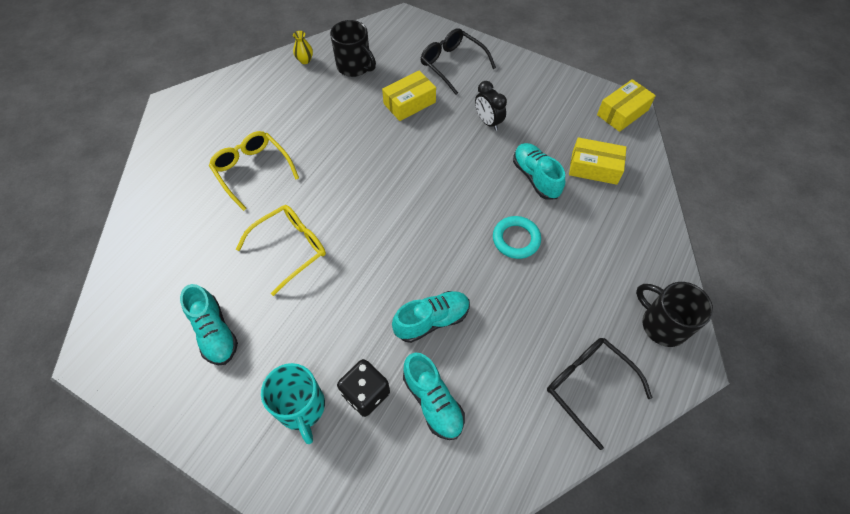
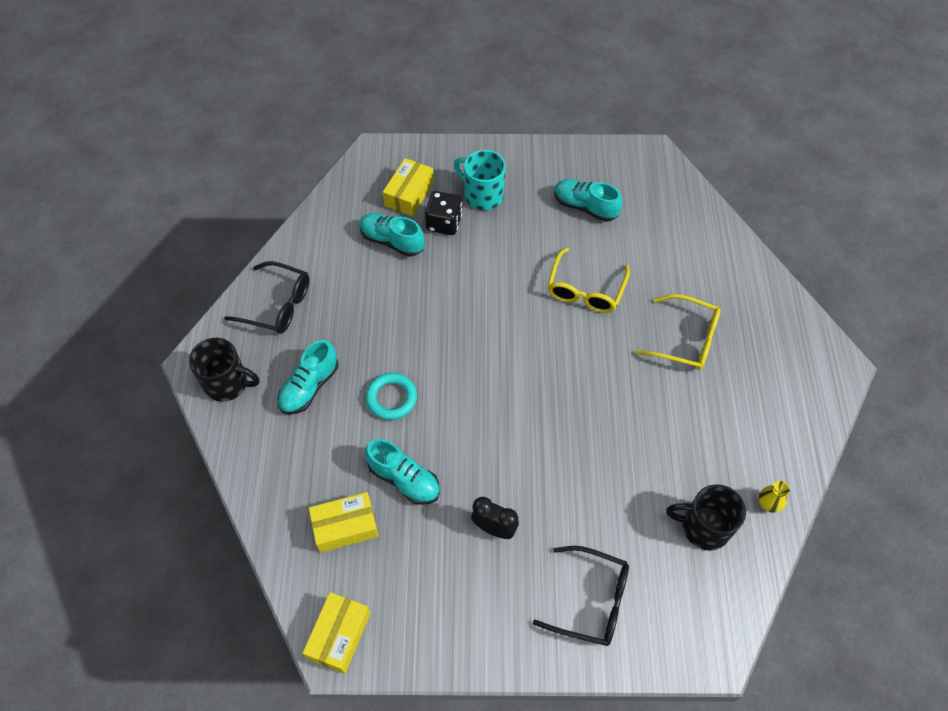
camera: 150 degrees right, 0 degrees up
(409, 103) = (599, 507): yellow box -> yellow box (409, 194)
(432, 320) = (426, 293): turquoise shoe -> turquoise shoe (309, 386)

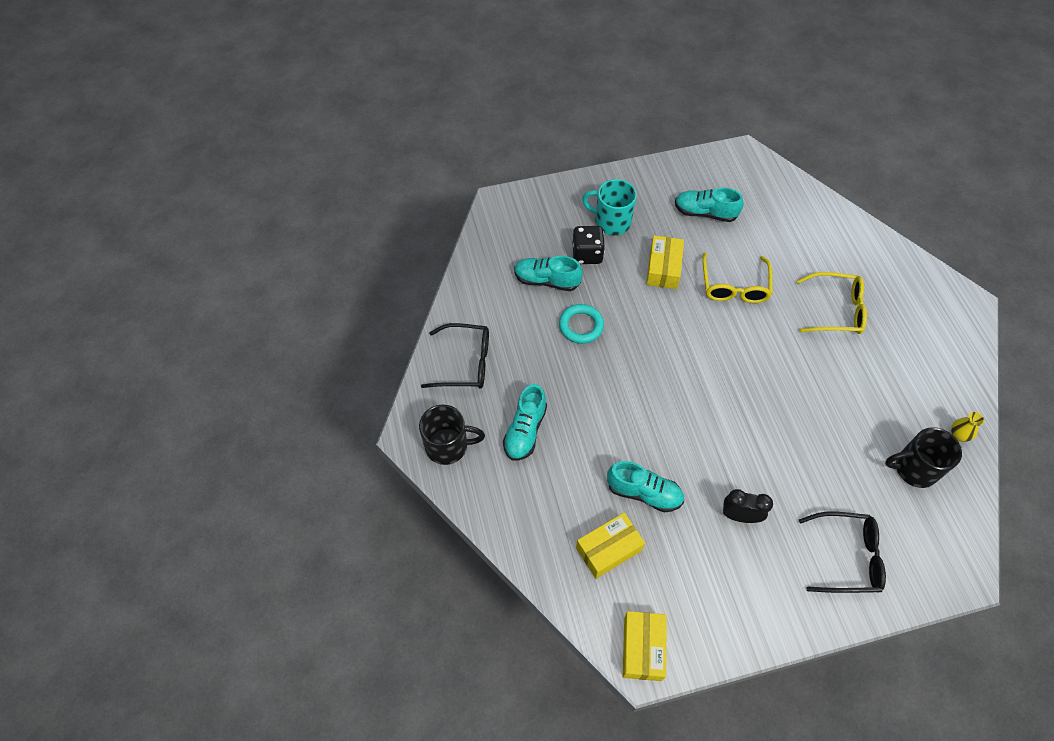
camera: 15 degrees left, 0 degrees up
(391, 398) = (603, 423): turquoise ring -> turquoise ring (581, 326)
(409, 194) = (545, 234): yellow box -> yellow box (663, 268)

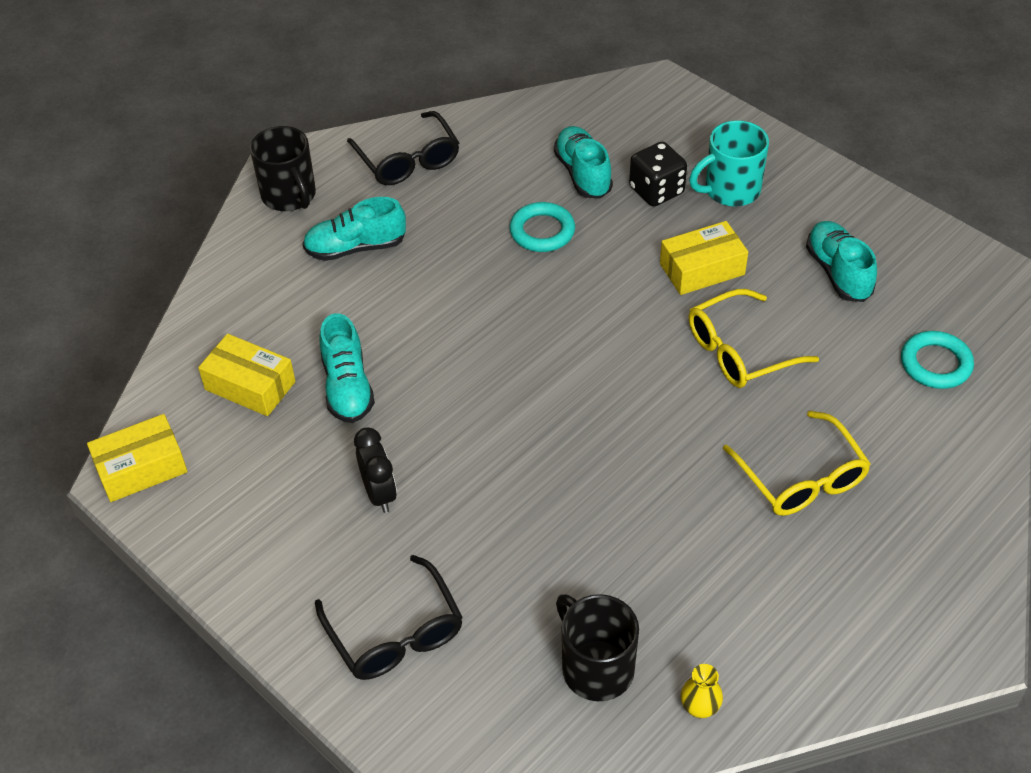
camera: 60 degrees right, 10 degrees down
(611, 221) = (730, 190): turquoise mug -> turquoise mug turned 105 degrees counterclockwise
(792, 213) = (935, 364): none -> turquoise ring

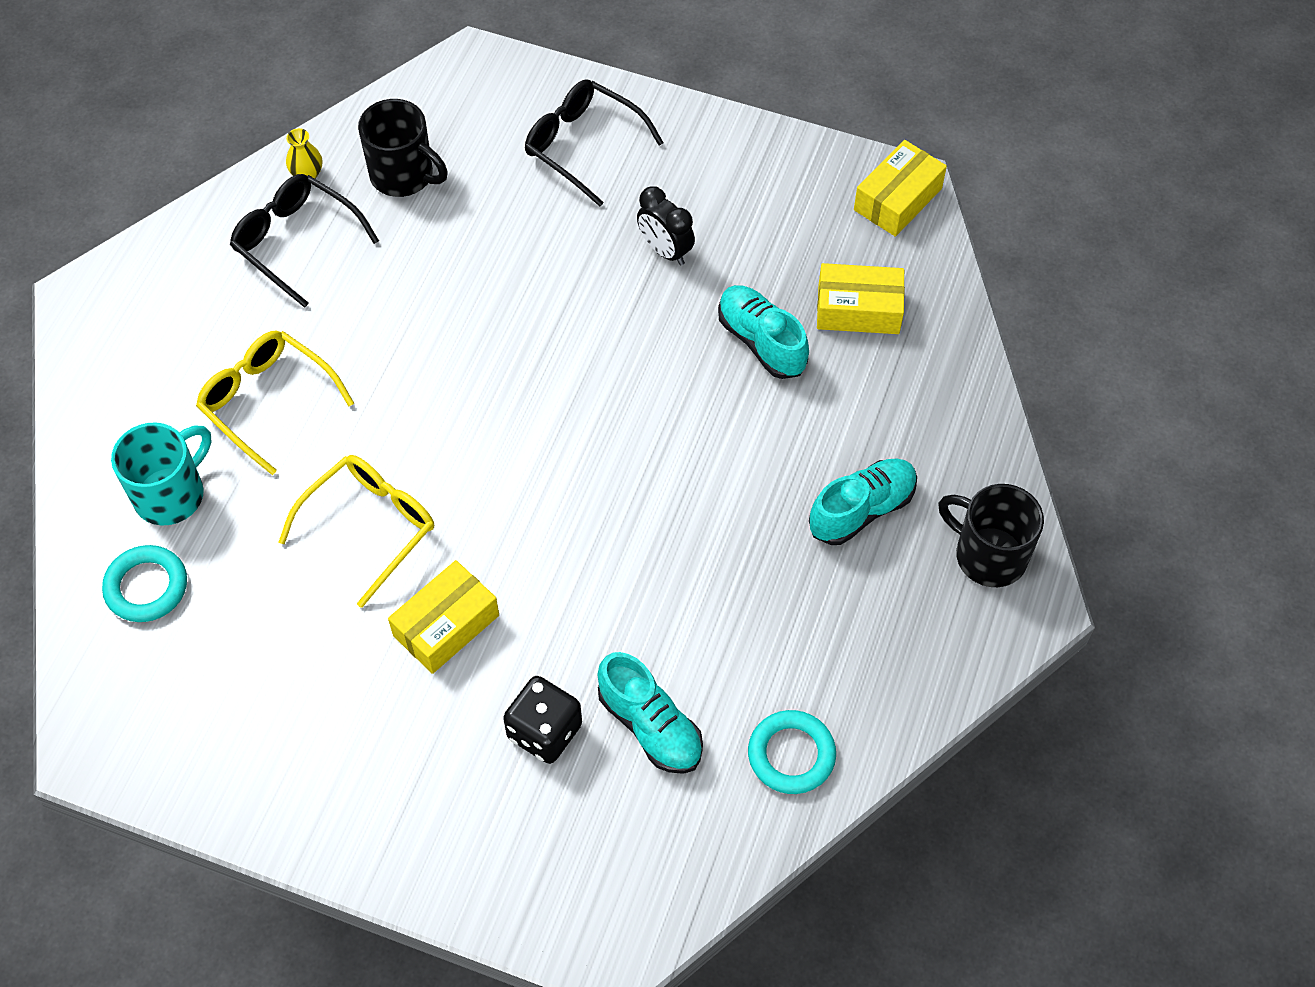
camera: 155 degrees right, 10 degrees up
(408, 161) = (881, 664): black glasses -> black glasses (295, 241)
(542, 231) = (658, 613): turquoise ring -> turquoise ring (791, 755)
(730, 190) = (450, 768): turquoise mug -> turquoise mug (171, 494)
(838, 272) = (281, 680): turquoise shoe -> none

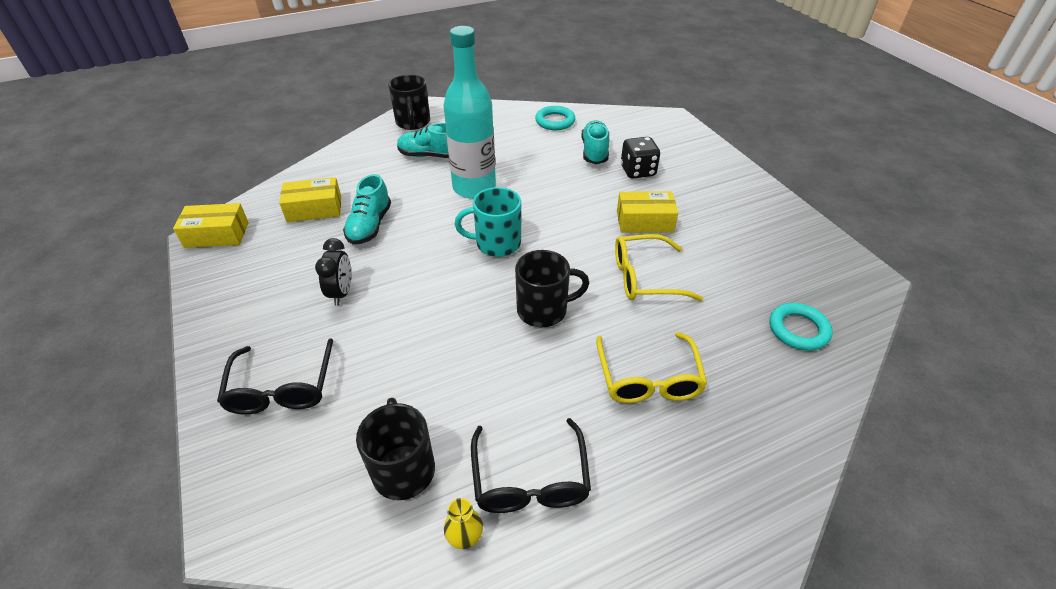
camera: 135 degrees left, 15 degrees down
(171, 494) = (752, 368): turquoise mug -> turquoise mug (496, 243)
(440, 395) = (544, 310): none -> black mug
(725, 501) = (474, 188): none -> turquoise bottle
(858, 309) = (314, 209): yellow box -> yellow box turned 60 degrees counterclockwise

